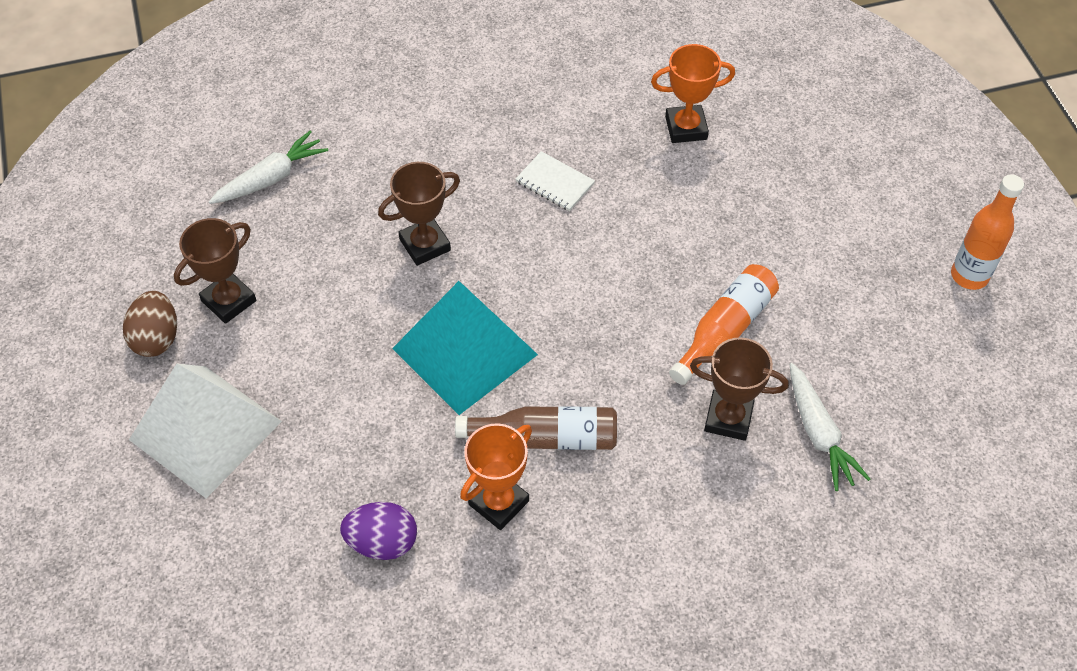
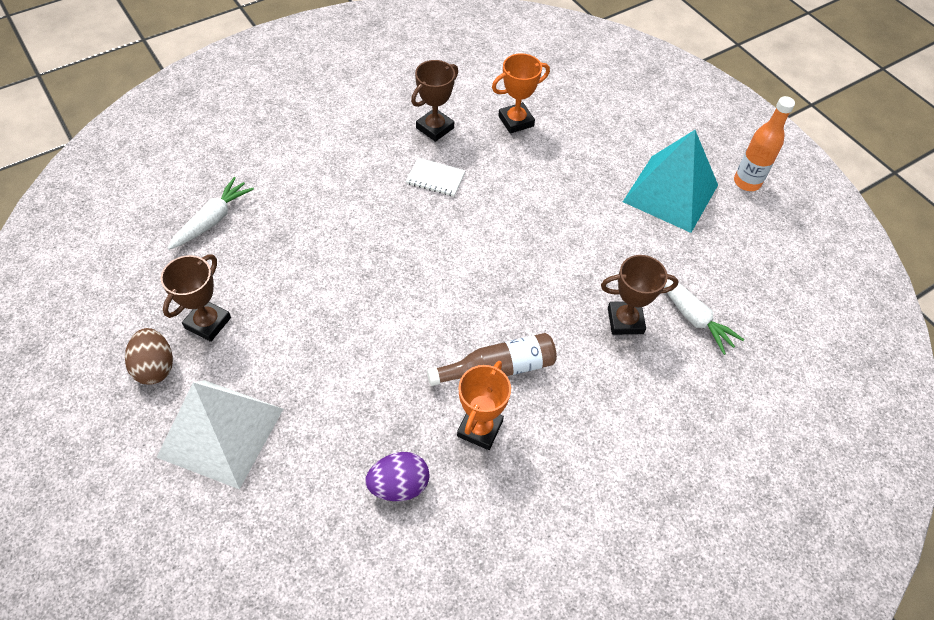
camera: 20 degrees left, 0 degrees up
(425, 245) = (353, 244): brown trophy -> brown trophy (435, 128)
(465, 351) = (412, 318): turquoise pyramid -> turquoise pyramid (671, 193)
(725, 330) = (598, 257): orange bottle -> none

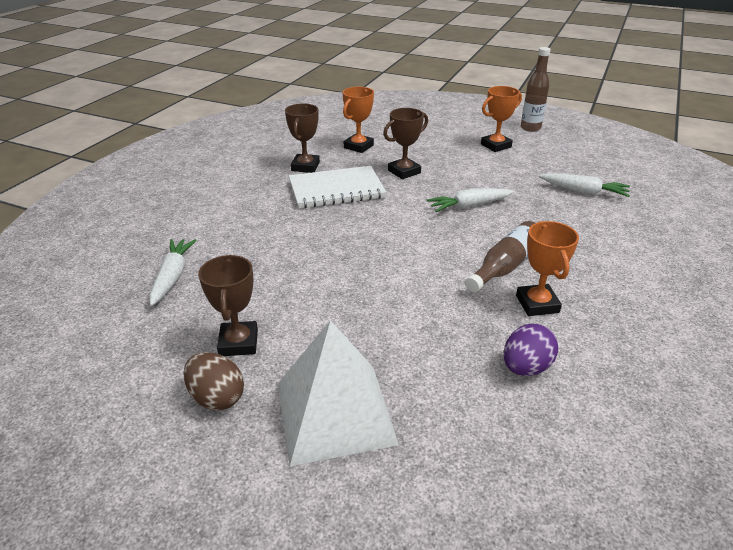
camera: 30 degrees left, 20 degrees down
(435, 178) = (336, 190): white notebook -> white notebook, size x1.96
(544, 271) = (469, 206): none -> white carrot
(625, 321) = (550, 209): brown trophy -> brown trophy (404, 172)
(671, 193) = (496, 146): turquoise pyramid -> orange trophy
(747, 182) = (530, 128): orange bottle -> brown bottle

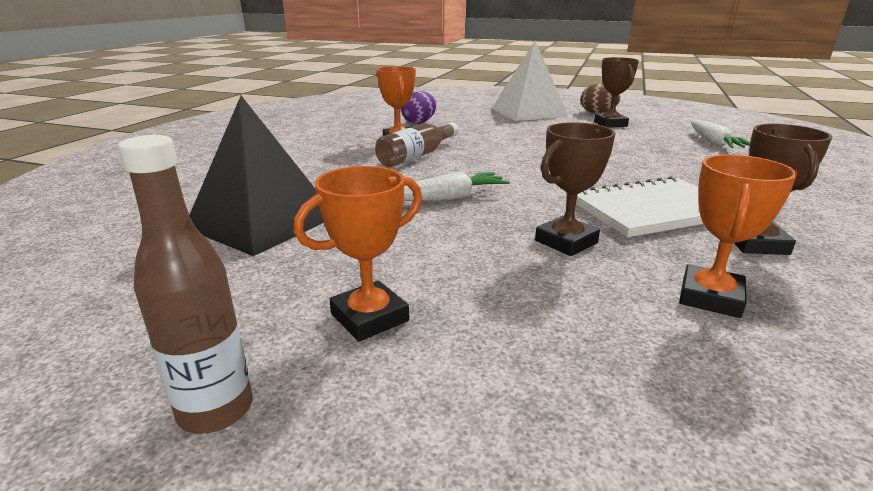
camera: 175 degrees right, 10 degrees down
(583, 191) = (262, 221): white carrot -> black pyramid

